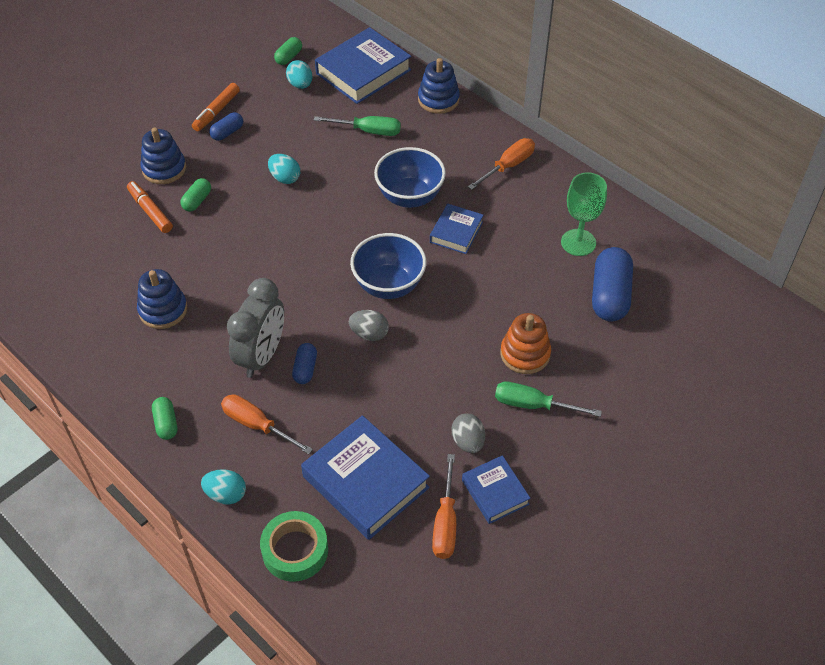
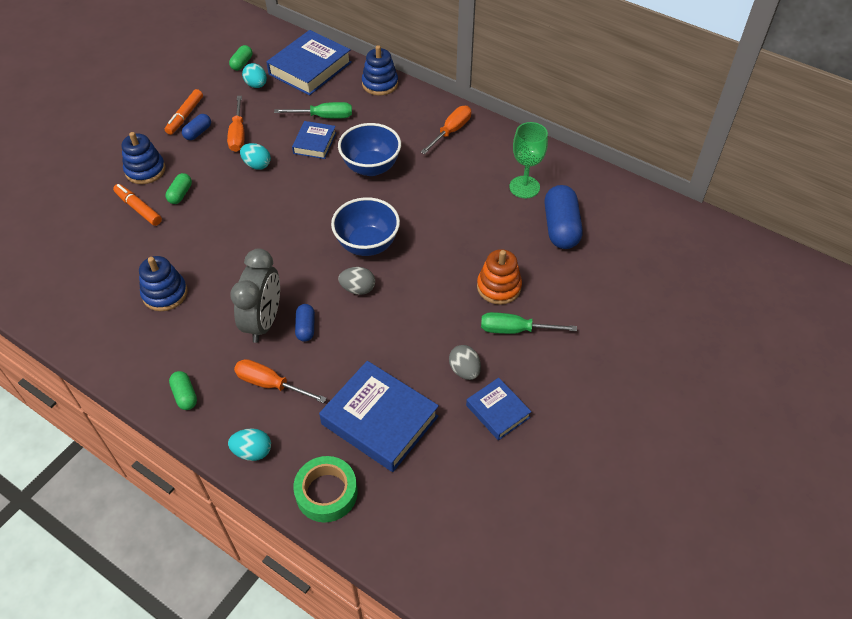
camera: 10 degrees left, 0 degrees up
(445, 523) = (459, 445): orange screwdriver -> orange screwdriver (238, 135)
(456, 232) = (417, 192): blue book -> blue book (315, 143)

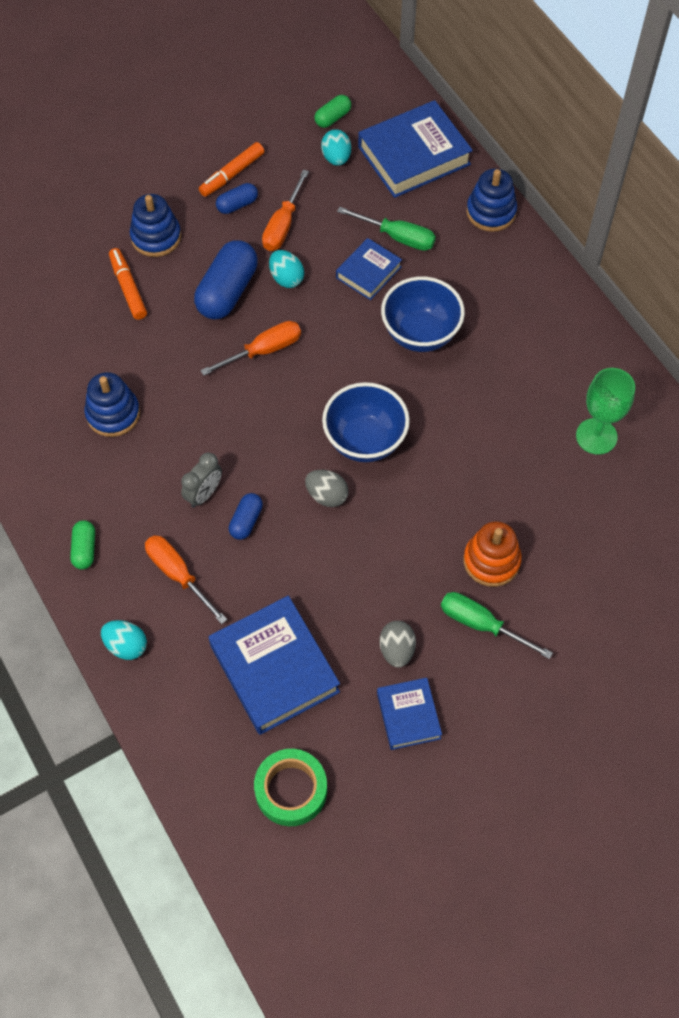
camera: 25 degrees right, 10 degrees up
(180, 194) = (182, 286): green capsule -> none
(264, 322) = (204, 494): grey clock -> grey clock, size x0.57
(326, 493) = (181, 726): green tape -> green tape (291, 790)
(451, 131) = (546, 318): orange screwdriver -> orange screwdriver (264, 350)
(560, 227) = (611, 511): blue capsule -> blue capsule (227, 291)

